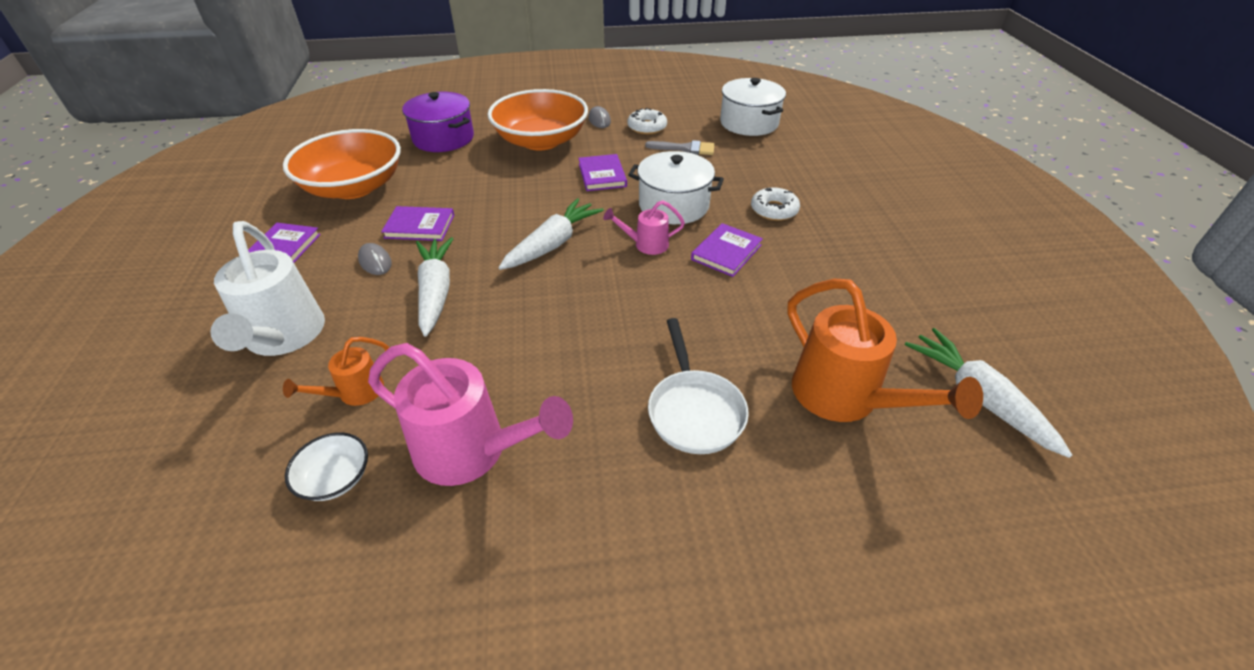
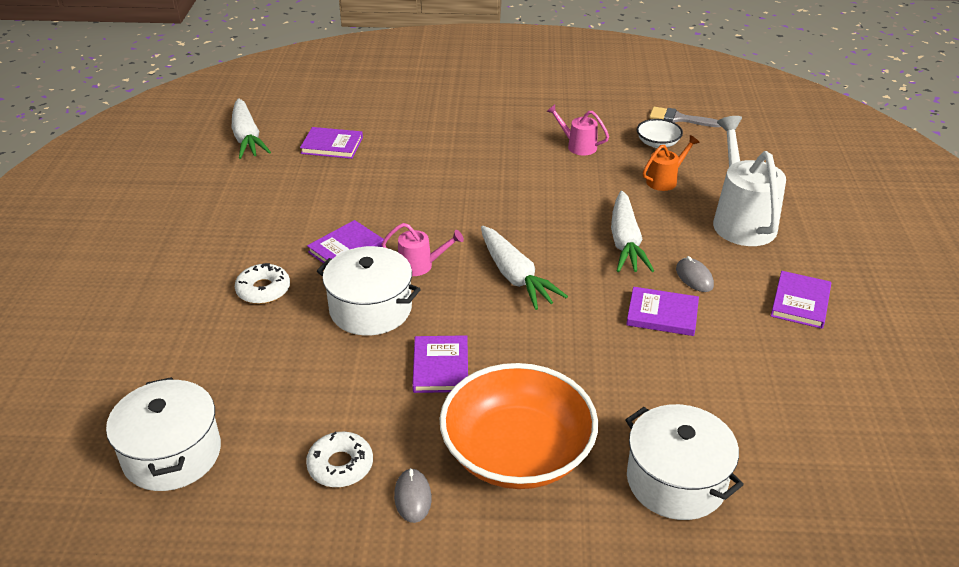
camera: 170 degrees left, 5 degrees down
(354, 187) = (770, 386): orange bowl -> none
(443, 138) = (676, 481): purple pot -> white pot
(472, 451) = (577, 146): pink watering can -> pink watering can, size x0.51
(553, 244) = (515, 276): white carrot -> white carrot turned 75 degrees counterclockwise
(685, 148) = (306, 405): grey brush -> grey brush (679, 118)
(694, 410) = (434, 150): white pan -> none
(845, 399) = (332, 145): orange watering can -> purple book

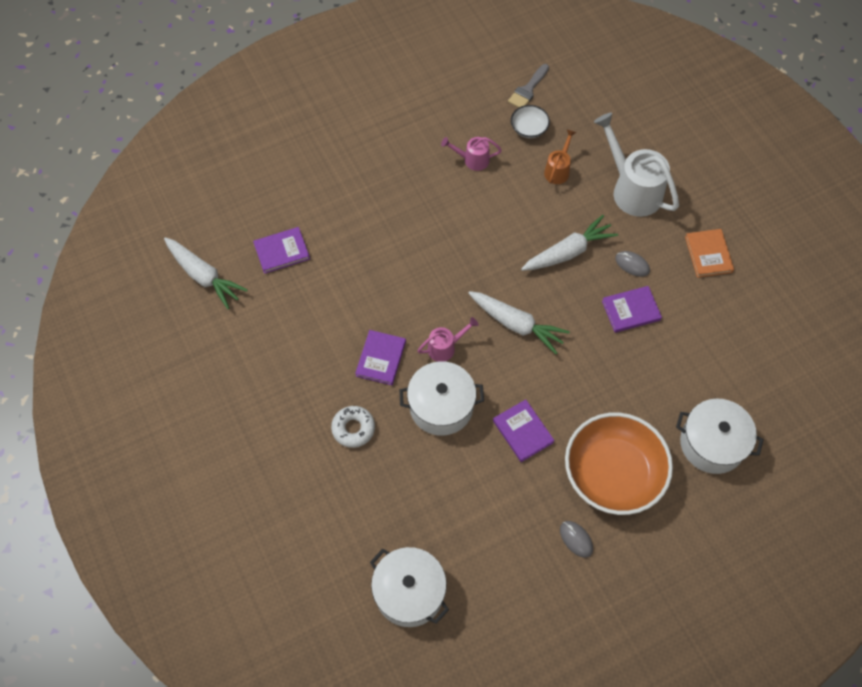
camera: 30 degrees left, 25 degrees up
(340, 465) = (518, 541): white donut -> none
(625, 242) = (568, 252): white carrot -> white carrot turned 90 degrees counterclockwise
(679, 118) = (528, 89): grey brush -> grey brush turned 45 degrees counterclockwise
(800, 302) = (708, 254): purple book -> orange book

